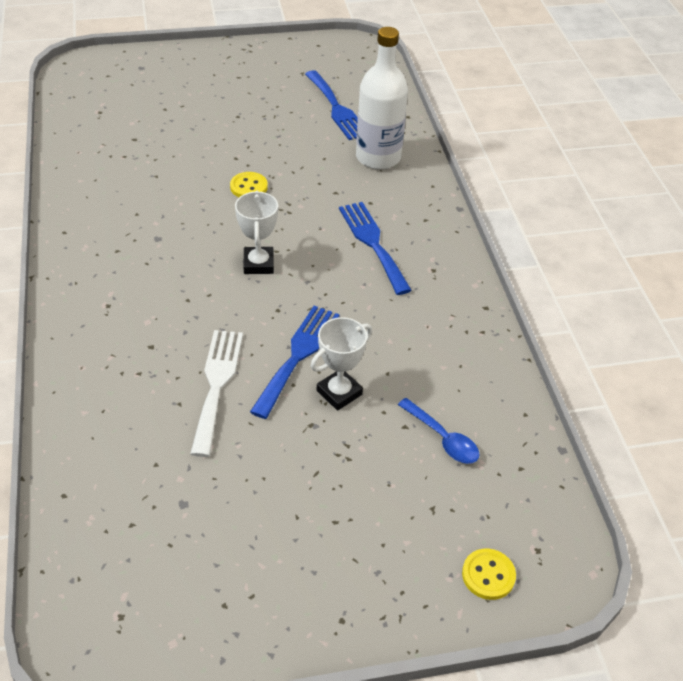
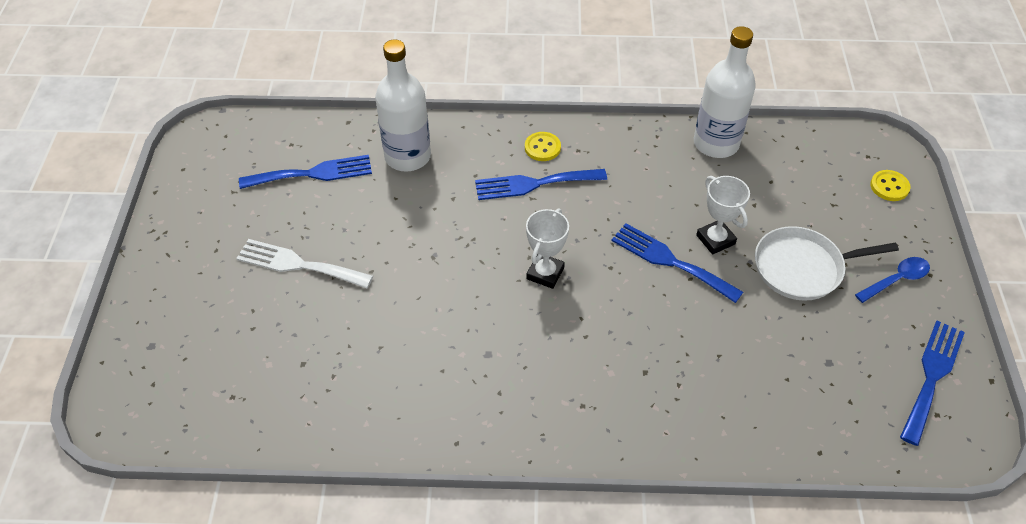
camera: 75 degrees left, 5 degrees up
(176, 613) = (932, 376): none -> blue fork
(217, 384) = (699, 324): white fork -> white fork (298, 264)
(249, 187) = (424, 266): yellow button -> yellow button (542, 148)
(258, 264) = (545, 273): white trophy -> white trophy turned 75 degrees counterclockwise
(318, 476) = (802, 268): none -> white pan
(443, 438) = (767, 184): blue spoon -> blue spoon (896, 280)
(493, 385) = (716, 143): none -> white bottle

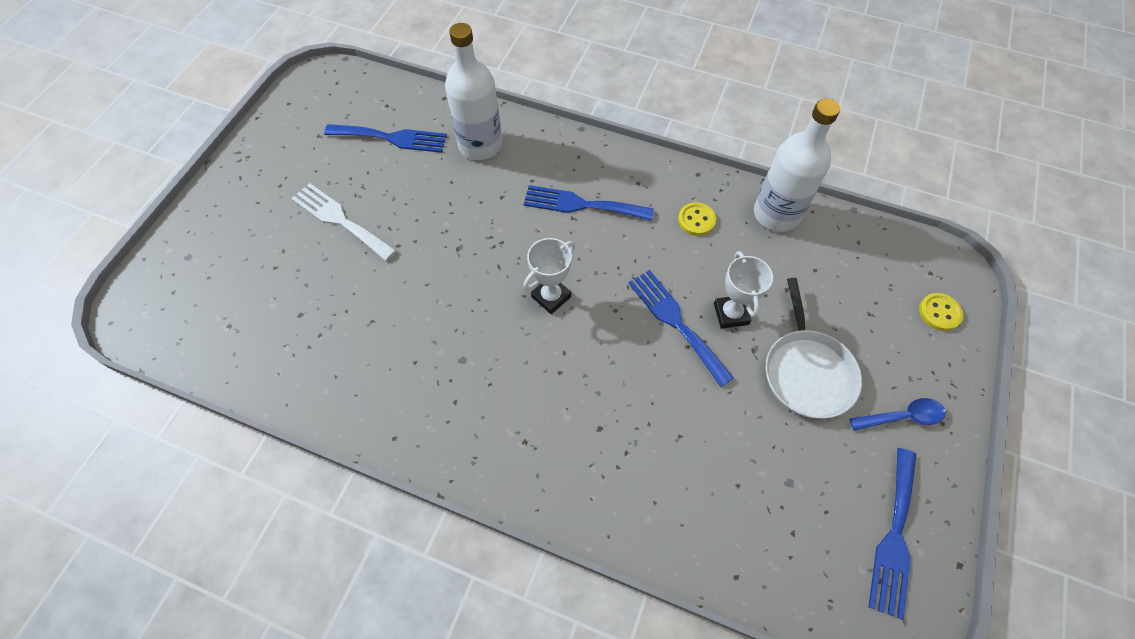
camera: 20 degrees right, 10 degrees up
(542, 148) = (605, 171): yellow button -> yellow button (696, 220)
(802, 268) = (807, 372): white pan -> white pan turned 105 degrees counterclockwise
(932, 376) = (894, 537): blue fork -> blue fork turned 150 degrees clockwise

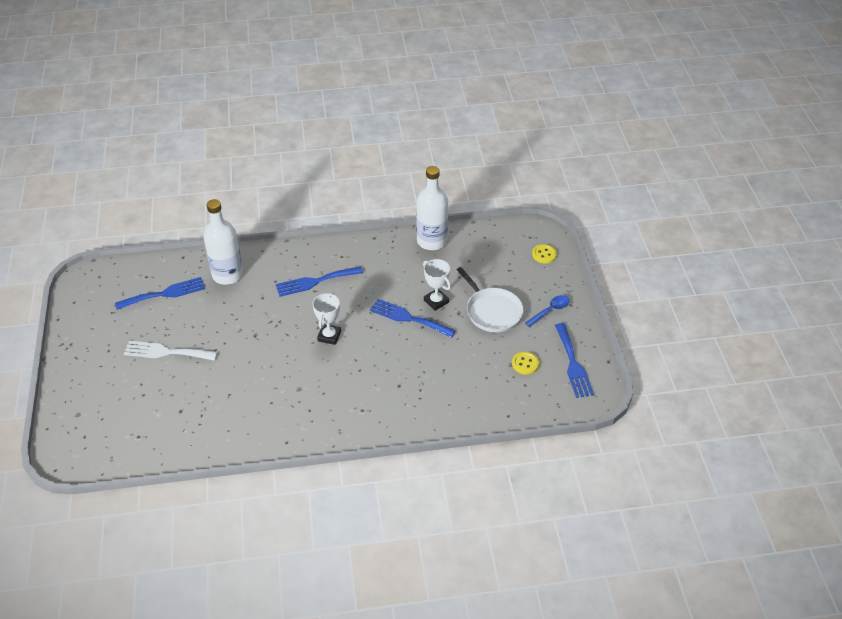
camera: 30 degrees left, 15 degrees down
(696, 220) = (388, 262): yellow button -> yellow button (525, 364)

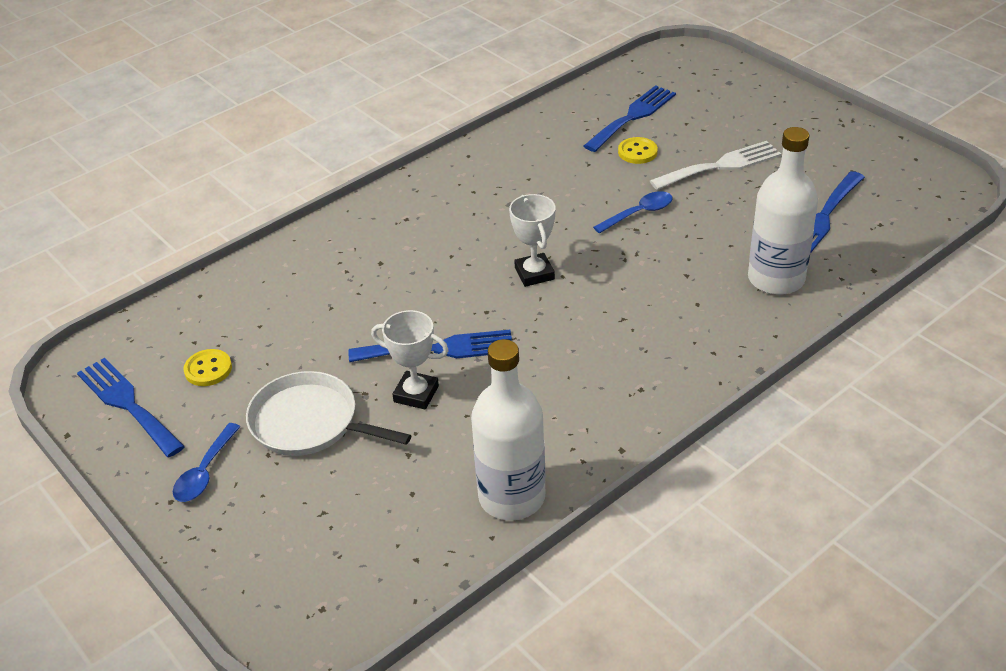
camera: 150 degrees right, 5 degrees down
(242, 344) = (639, 213): none -> blue spoon
(315, 282) = (637, 331): blue fork -> blue fork (633, 116)
(544, 254) = (271, 581): yellow button -> yellow button (637, 152)

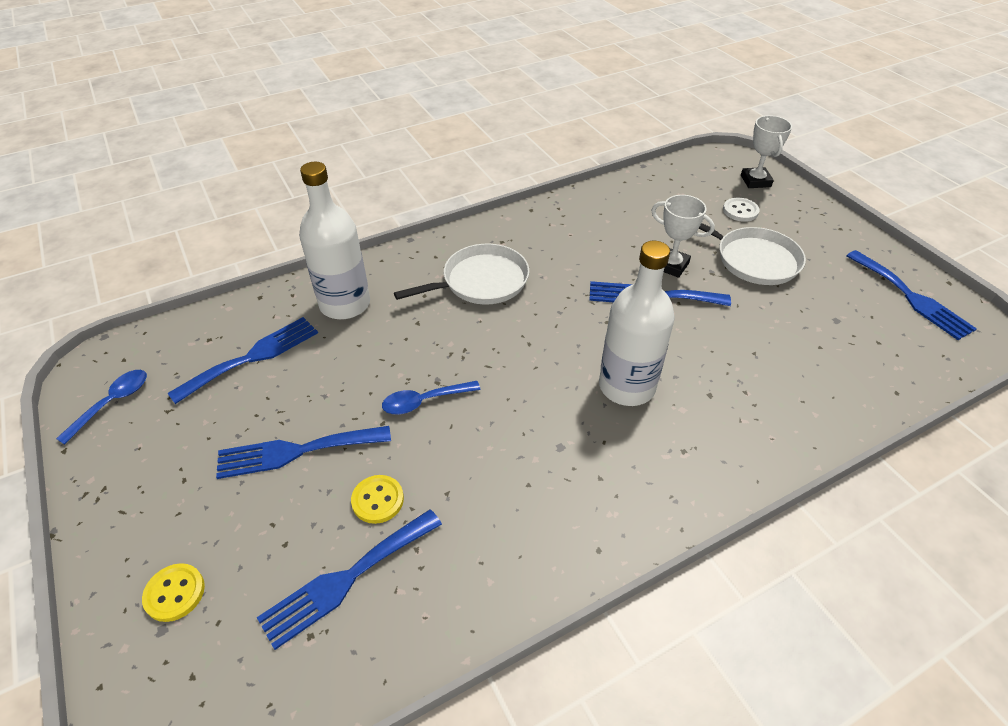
camera: 170 degrees left, 5 degrees up
(205, 472) = (823, 241): blue spoon -> blue spoon (112, 403)
(208, 369) = (853, 314): yellow button -> yellow button (175, 593)
(311, 507) = (740, 211): none -> white button
(511, 497) = (609, 197): white bottle -> white bottle (627, 386)
(534, 273) = (555, 351): white trophy -> white trophy (755, 181)
(641, 331) = (481, 281): none -> white pan
(721, 166) = (296, 451): white fork -> blue fork

